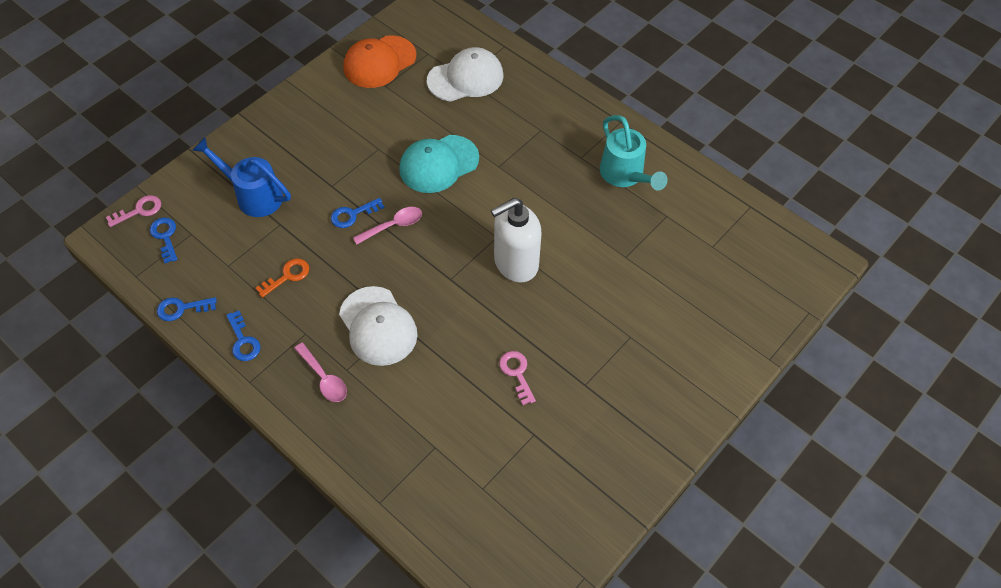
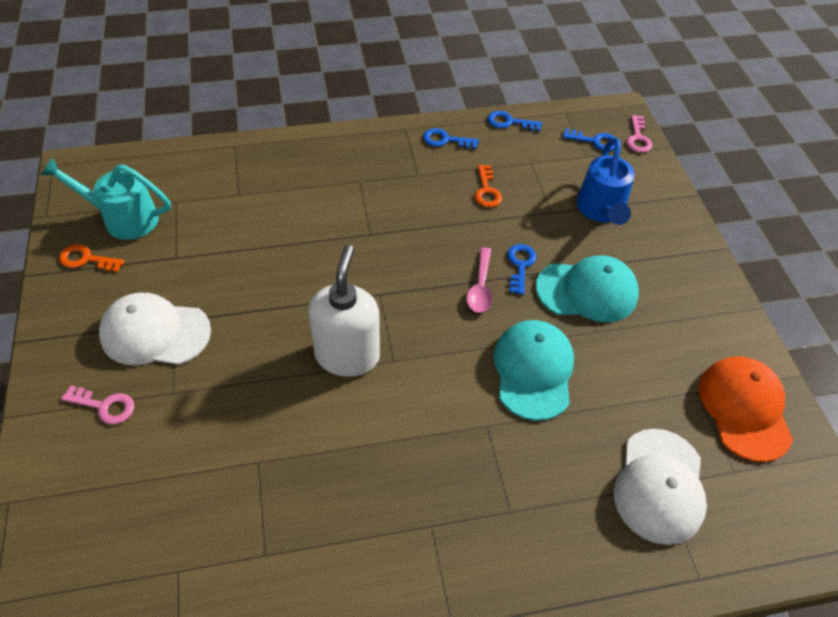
camera: 125 degrees right, 5 degrees down
(181, 308) = (509, 122): blue key -> blue key turned 105 degrees counterclockwise
(254, 195) = (601, 210): blue watering can -> blue watering can turned 120 degrees clockwise
(324, 378) = (365, 166): pink spoon -> none
(346, 168) = (587, 291): none -> turquoise cap
(378, 326) = (380, 219): white cap -> white cap (155, 333)
(517, 373) = (238, 281): pink key -> pink key (105, 406)
(592, 496) = (86, 259): none -> orange key
(625, 175) = (362, 556): turquoise watering can -> turquoise watering can (123, 218)

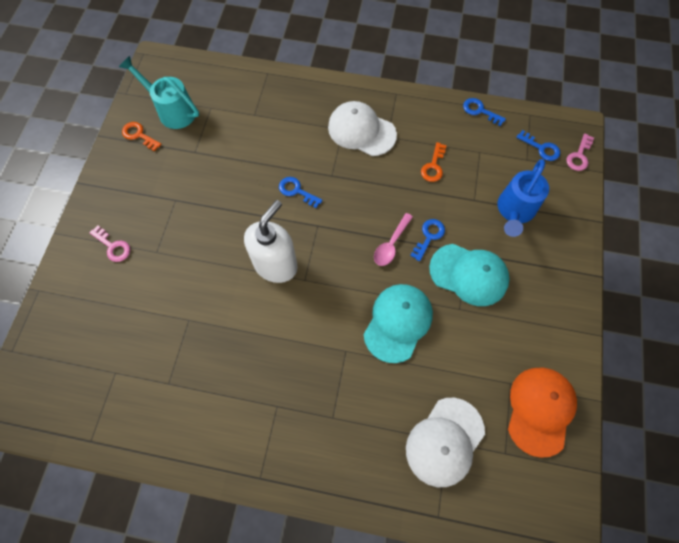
camera: 25 degrees right, 15 degrees up
(155, 333) = (161, 204): white cap -> white cap (361, 131)
(445, 140) = (422, 112): blue key -> blue key (296, 191)

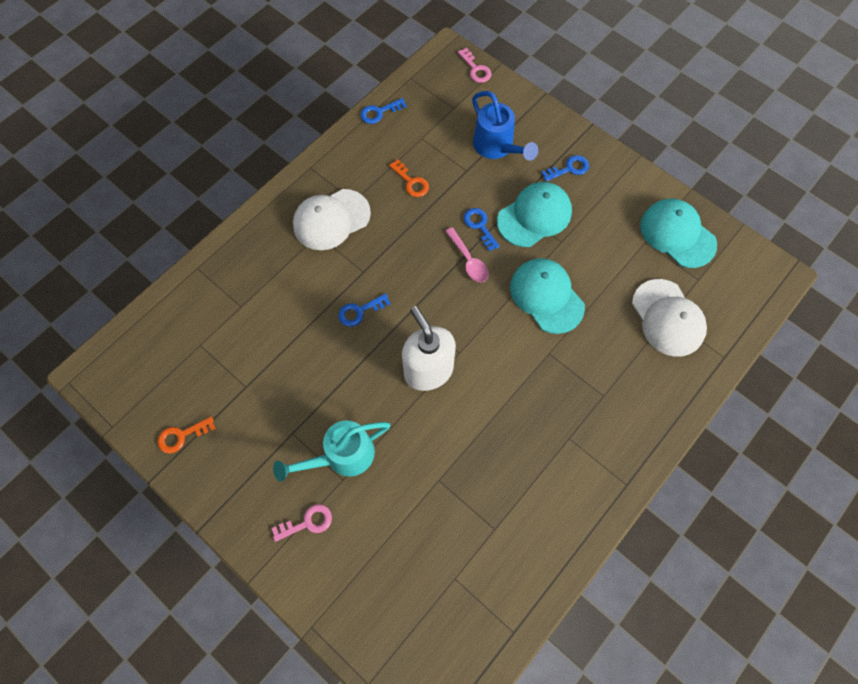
camera: 60 degrees left, 0 degrees up
(172, 111) = (174, 386): turquoise watering can -> turquoise watering can (342, 456)
(540, 410) = (677, 234): orange cap -> turquoise cap
(541, 148) = (450, 91): blue key -> blue key (569, 168)

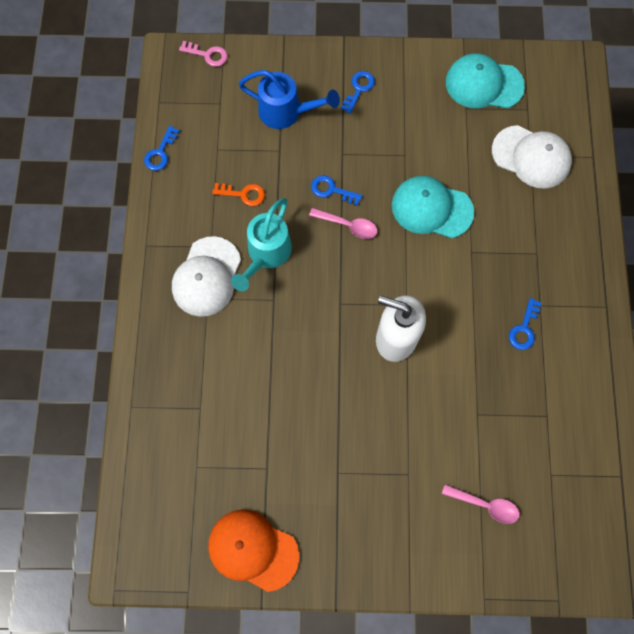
camera: 40 degrees left, 5 degrees up
(181, 436) = (253, 550): orange key -> orange cap
(307, 522) = (412, 528): pink key -> none
(342, 456) = (392, 457): turquoise watering can -> turquoise watering can (266, 254)
(359, 311) = (301, 334): blue key -> blue key (524, 329)
(380, 555) = (485, 505): none -> pink spoon
(534, 216) = (366, 149): turquoise cap -> none

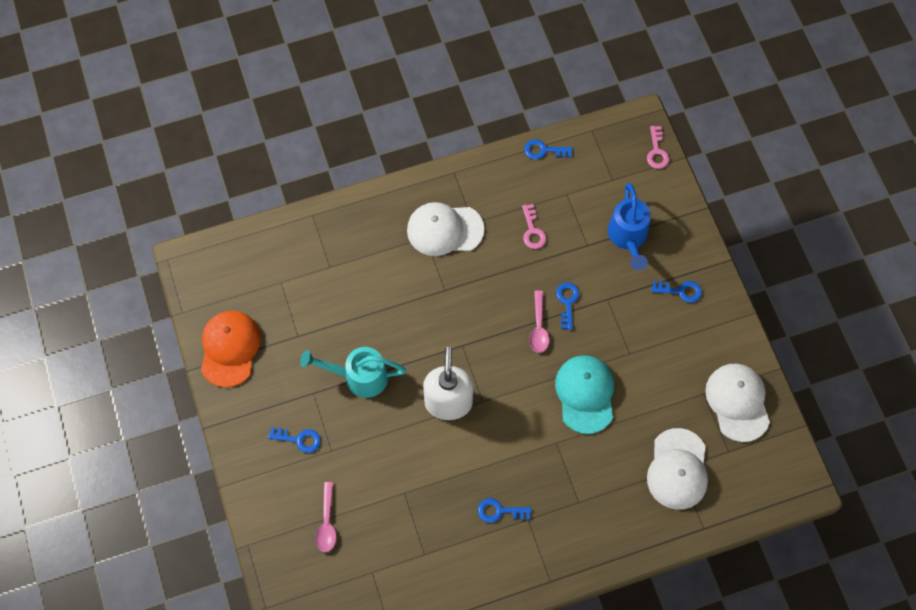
camera: 70 degrees right, 5 degrees down
(243, 194) = (532, 231): orange key -> pink key
(266, 254) = (484, 269): turquoise watering can -> turquoise watering can (359, 377)
(385, 505) = (299, 439): none -> blue key
(484, 84) = (737, 402): turquoise cap -> white cap

